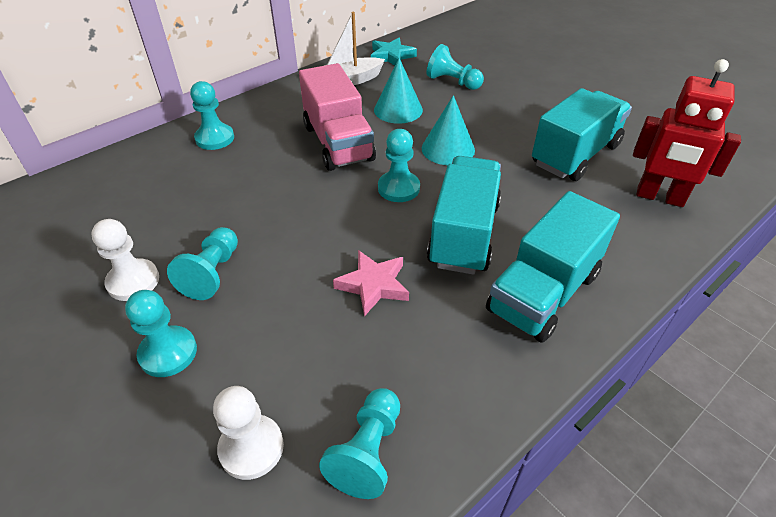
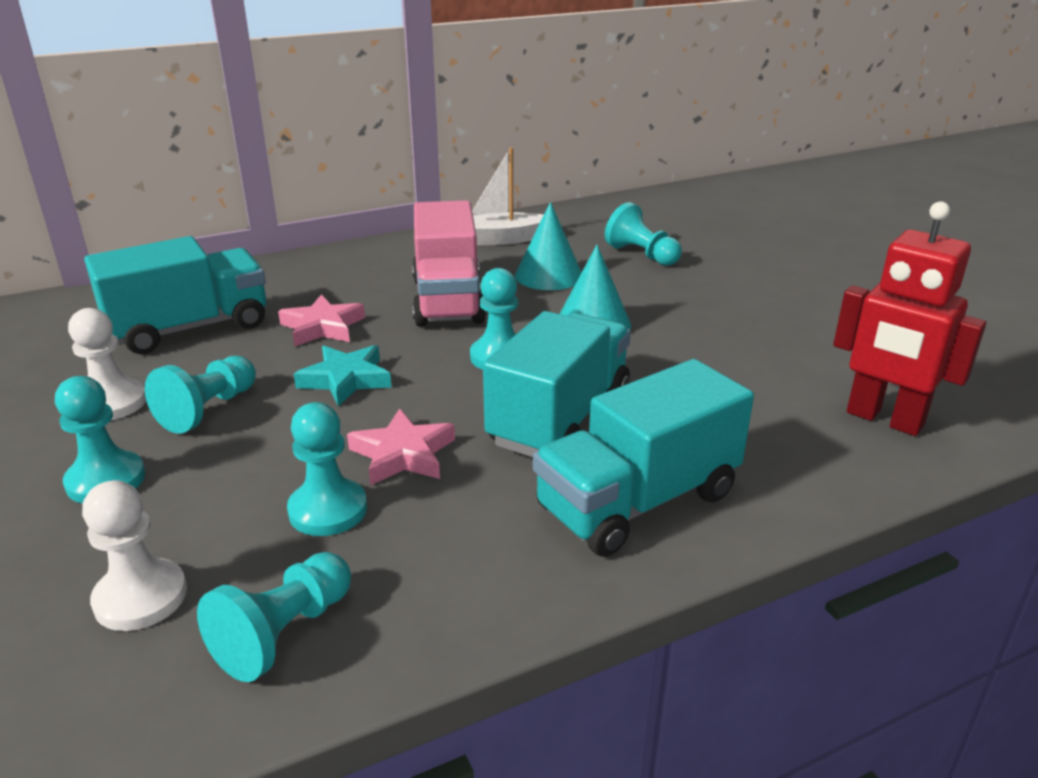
camera: 15 degrees right, 15 degrees down
(215, 138) = (297, 277): turquoise pawn -> turquoise pawn (328, 510)
(258, 182) = (322, 327): none -> pink star
(391, 56) = (573, 220): turquoise star -> turquoise star (345, 380)
(575, 155) = (777, 354): turquoise truck -> turquoise truck (190, 328)

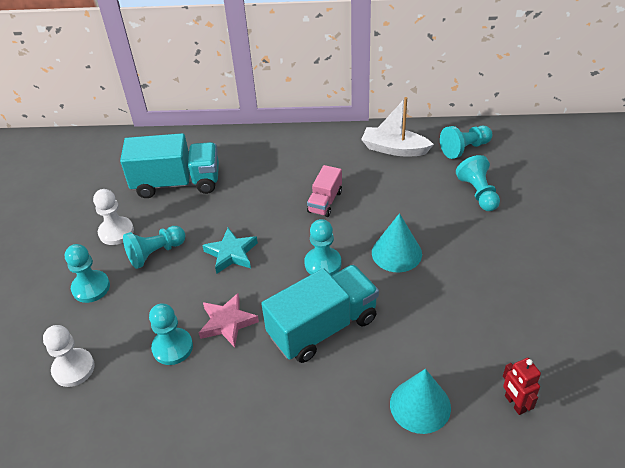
camera: 30 degrees right, 15 degrees up
(284, 633) = (116, 415): turquoise pawn -> turquoise pawn (464, 149)
(322, 327) = (243, 204): pink star -> none
(447, 300) = (325, 202): pink truck -> pink truck, size x0.53
(548, 275) = (401, 196): turquoise cone -> turquoise cone (420, 405)
(637, 501) = (321, 405): turquoise truck -> none
(884, 419) = (515, 403): red robot -> red robot, size x0.52

